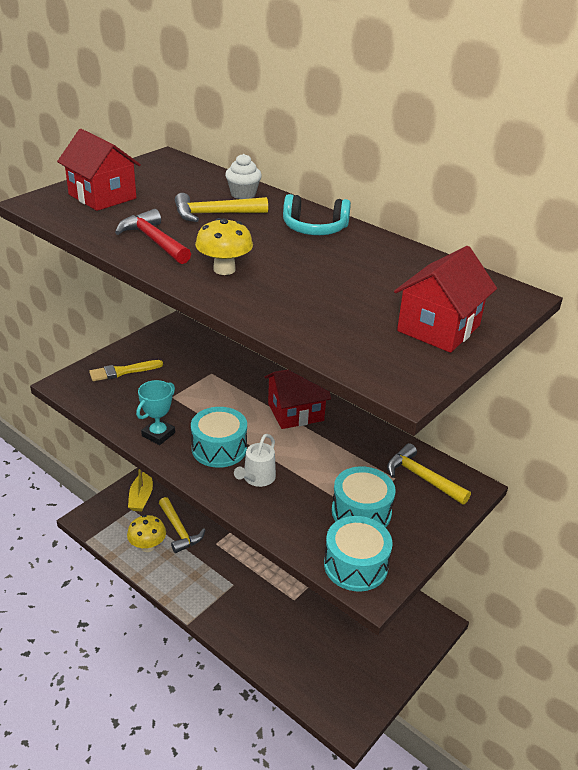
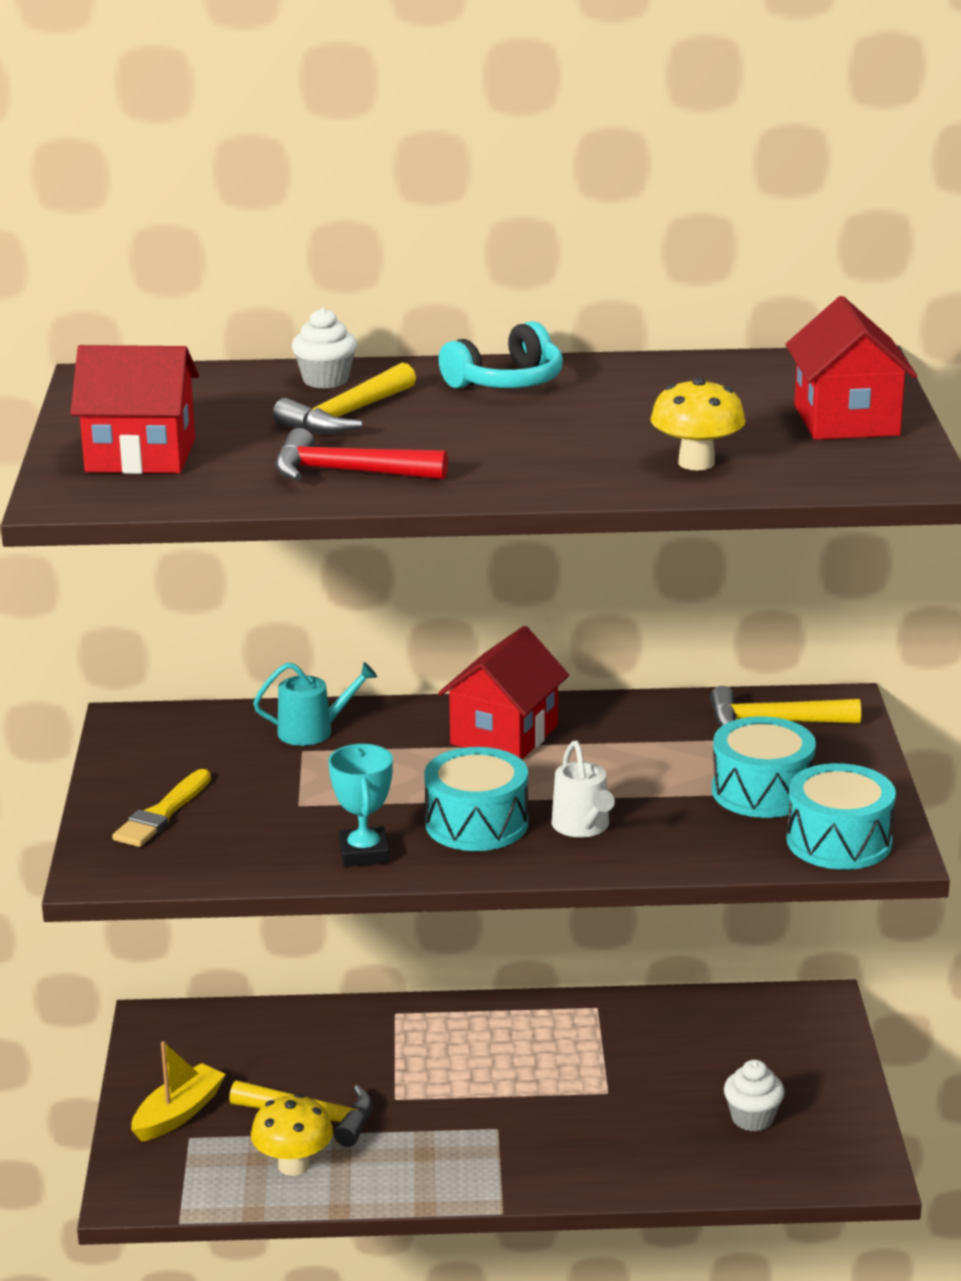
camera: 40 degrees left, 10 degrees down
(141, 497) = (178, 1114): yellow boat -> yellow boat turned 105 degrees counterclockwise
(224, 269) = (506, 464): yellow mushroom -> yellow mushroom (696, 463)
(228, 366) = (312, 731): none -> turquoise watering can
(335, 658) = (752, 1118): none -> white cupcake

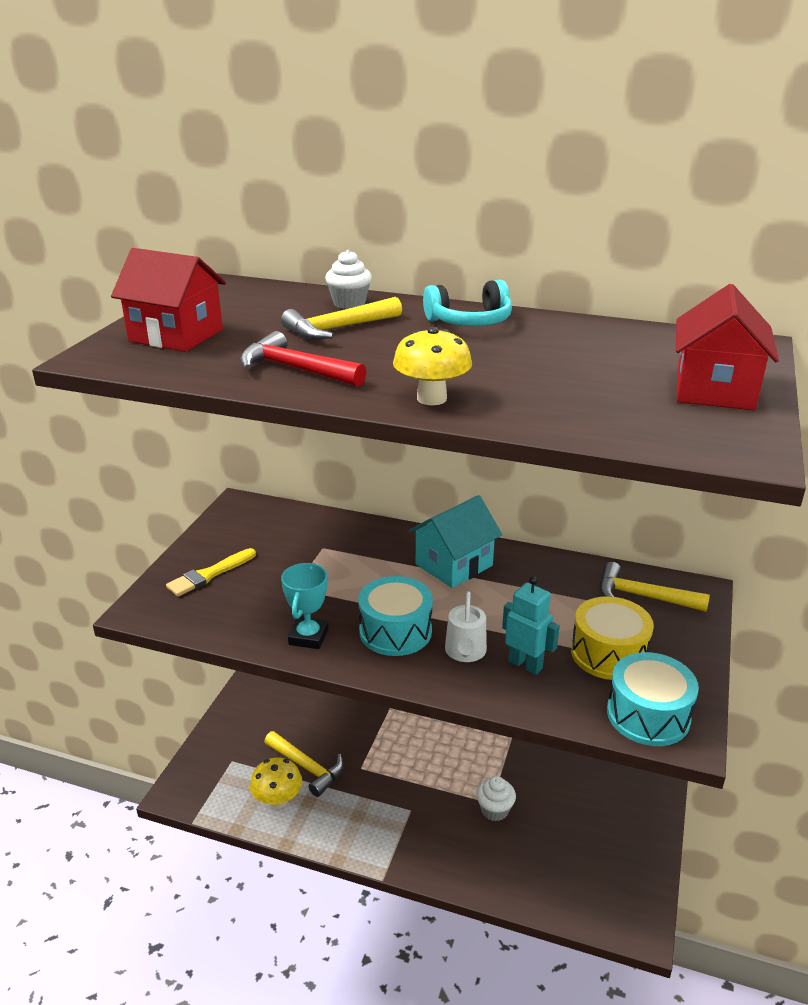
camera: 20 degrees right, 5 degrees up
(178, 1114) = (235, 742): yellow boat -> none
(312, 731) = (337, 535): turquoise watering can -> none
(504, 735) = (454, 565): red house -> turquoise house
(666, 823) = (525, 664): none -> turquoise robot
(696, 463) = (564, 406): yellow mushroom -> yellow mushroom (431, 398)
(752, 1118) = (577, 853): white cupcake -> white cupcake (494, 810)
(762, 791) = (608, 654): turquoise drum -> yellow drum

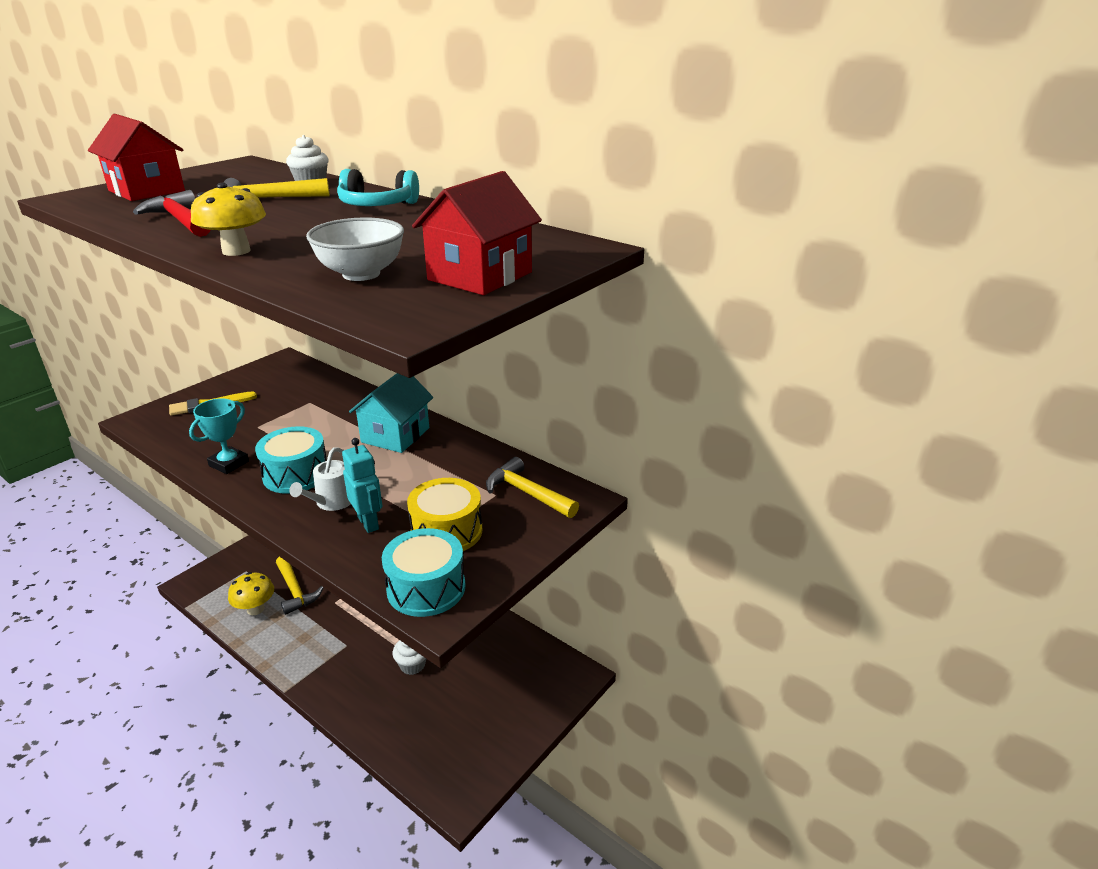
camera: 20 degrees right, 0 degrees up
(454, 565) = (395, 435): turquoise house -> turquoise house turned 45 degrees counterclockwise
(605, 405) = (361, 274): none -> white bowl

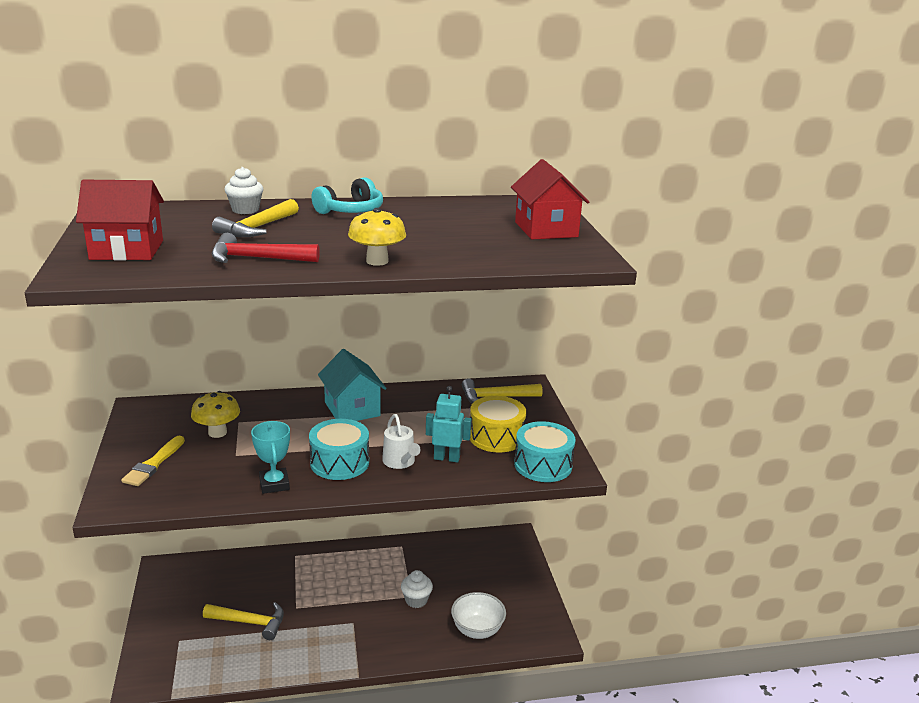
camera: 50 degrees left, 5 degrees down
(255, 609) = (239, 654): yellow mushroom -> yellow mushroom (217, 432)
(361, 274) = (491, 248): white bowl -> white bowl (477, 630)

